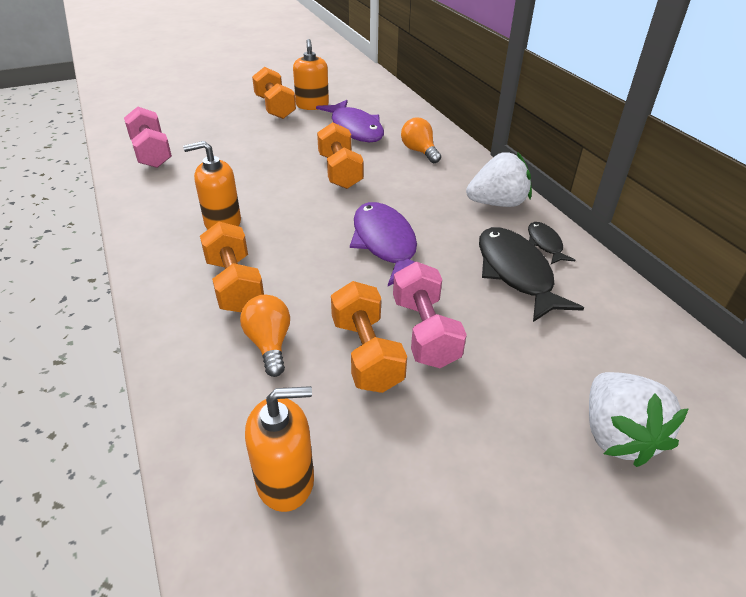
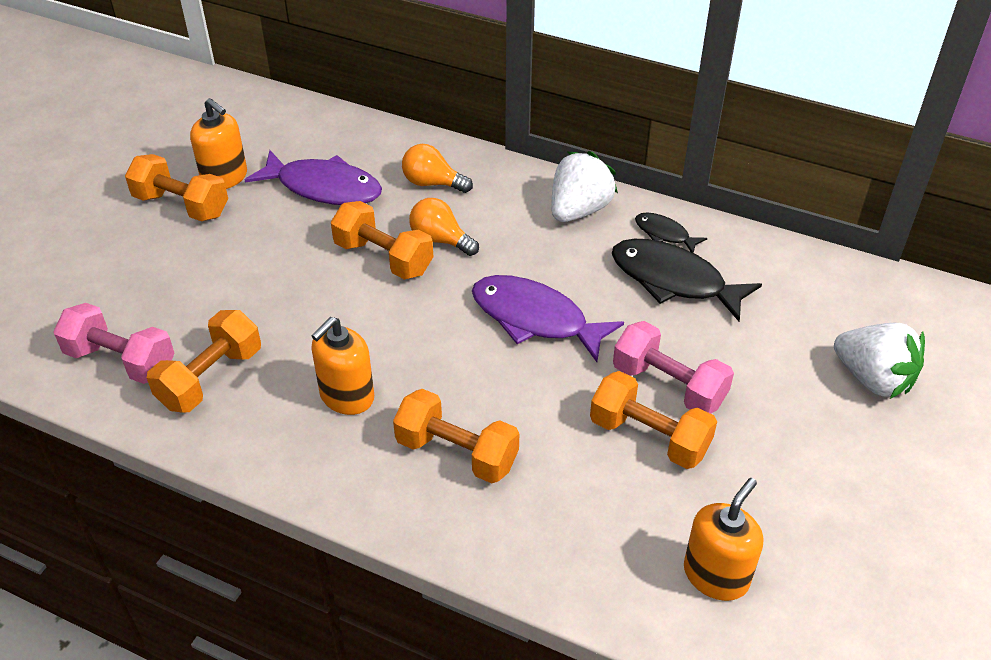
camera: 40 degrees left, 5 degrees up
(175, 180) = (210, 378): none -> orange dumbbell
(269, 344) = (564, 484): orange light bulb -> orange light bulb (440, 240)

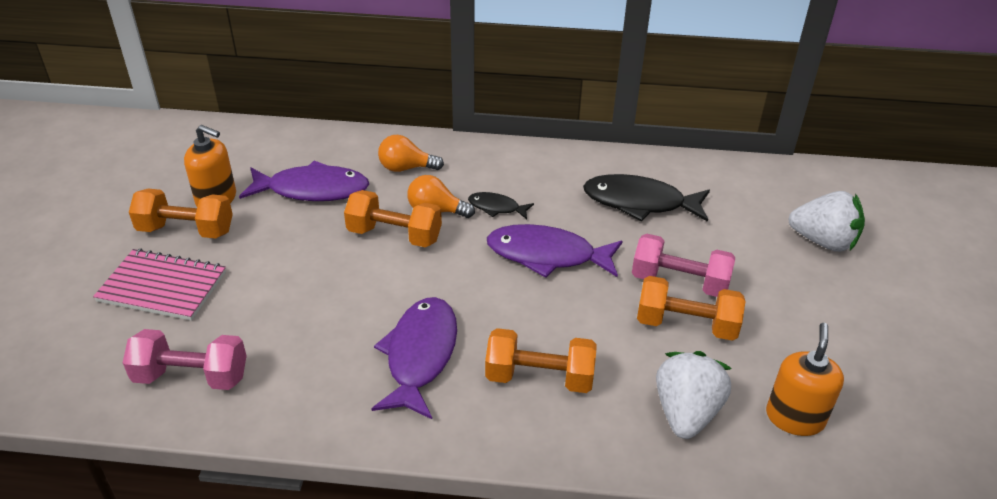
camera: 20 degrees left, 5 degrees down
(134, 261) = (162, 287): none -> pink notebook
(210, 378) = (287, 370): orange dumbbell -> none
(347, 396) = (420, 355): orange soap dispenser -> purple fish
(579, 210) = (537, 165): white strawberry -> white strawberry (686, 413)
(664, 234) = (613, 170): black fish -> black fish (496, 207)

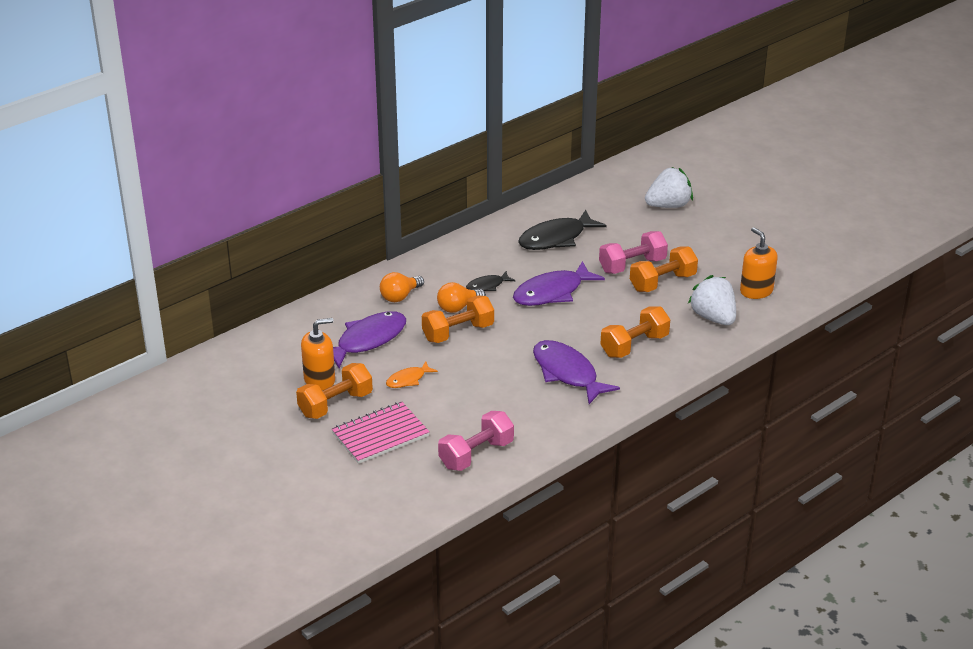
camera: 45 degrees left, 5 degrees down
(277, 250) = (408, 379): none -> orange fish

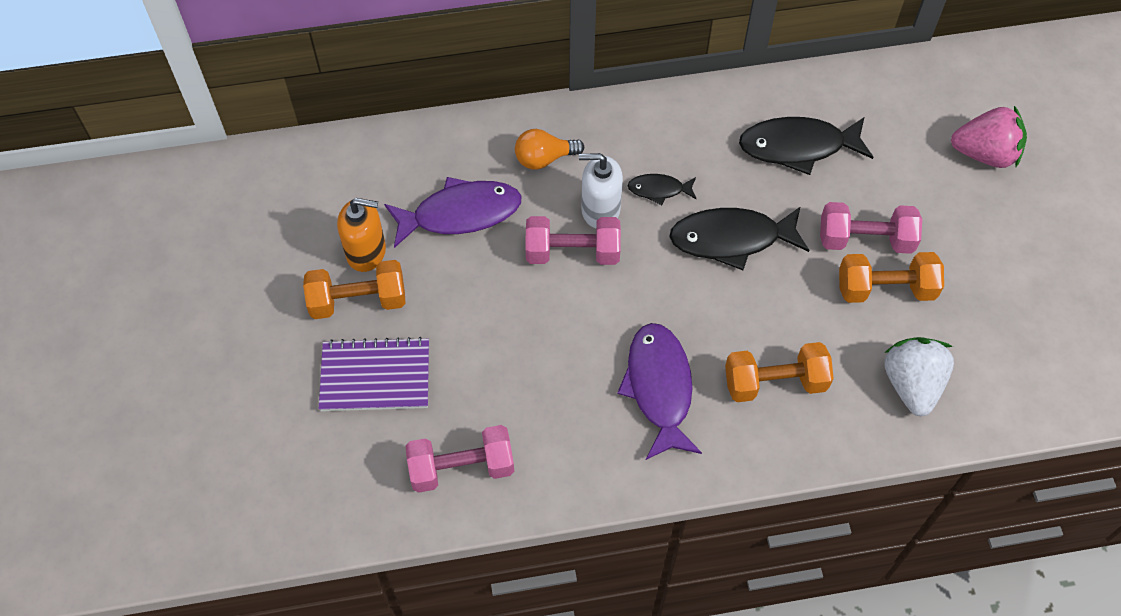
camera: 30 degrees right, 25 degrees up
(380, 435) = (375, 376): pink notebook -> purple notebook
(408, 379) = (464, 302): orange fish -> none
(458, 307) = (600, 210): orange light bulb -> white soap dispenser
(458, 332) = (572, 252): orange dumbbell -> pink dumbbell
(552, 292) = (731, 239): purple fish -> black fish
(668, 205) = (984, 154): white strawberry -> pink strawberry
(756, 291) = (1002, 364): orange soap dispenser -> none

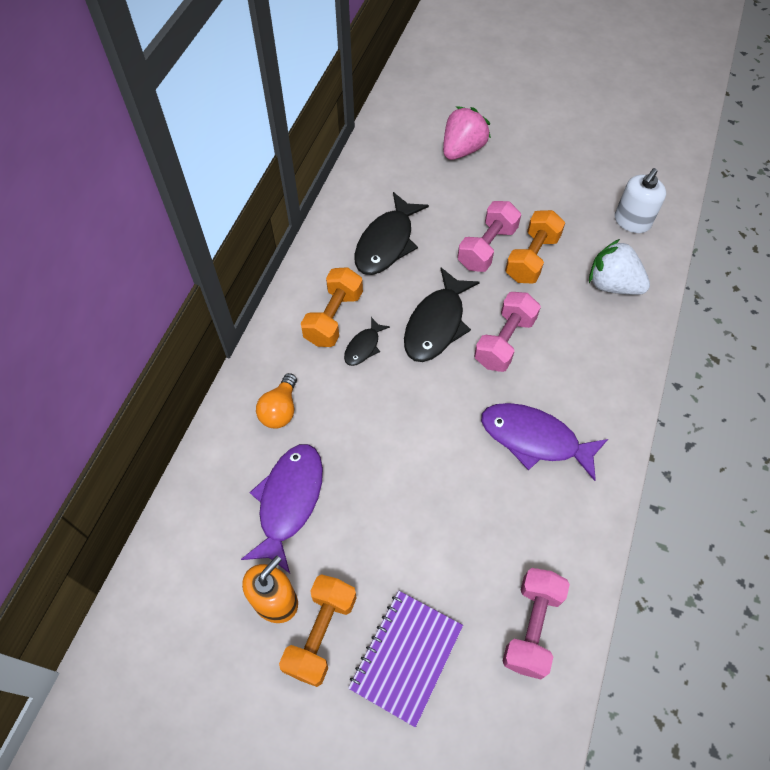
camera: 60 degrees left, 0 degrees up
(572, 252) = (380, 436): pink dumbbell -> pink dumbbell (504, 341)
(600, 210) = (355, 395): white soap dispenser -> white soap dispenser (632, 221)
(774, 382) = (569, 362): orange dumbbell -> orange dumbbell (333, 318)

